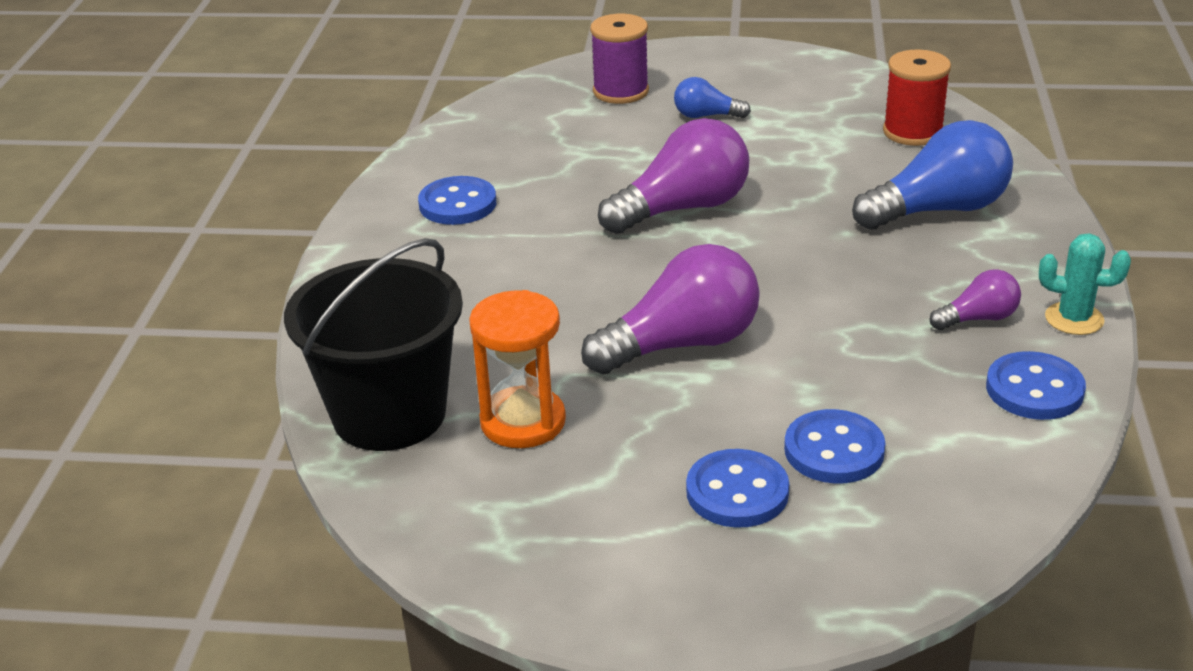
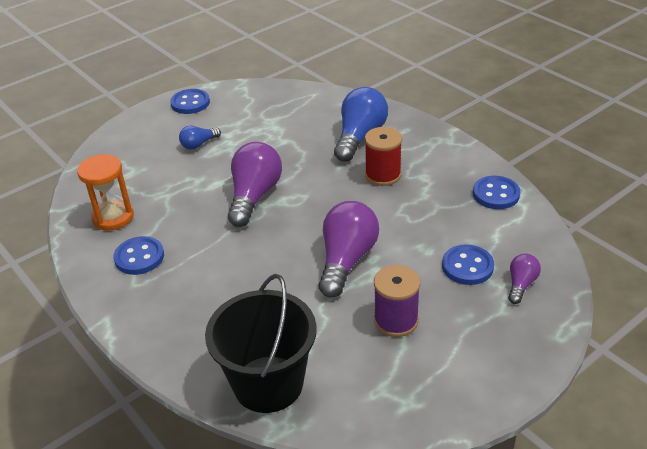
camera: 45 degrees left, 5 degrees up
(523, 422) = (333, 342): orange hourglass -> orange hourglass (113, 217)
(621, 91) = (137, 153): purple spool -> purple spool (396, 320)
(737, 492) = (460, 309): blue button -> blue button (190, 103)
(913, 132) = (300, 106): red spool -> red spool (383, 175)
(978, 318) = (438, 177): purple light bulb -> purple light bulb (521, 285)
(1074, 319) = (469, 156): turquoise cactus -> none

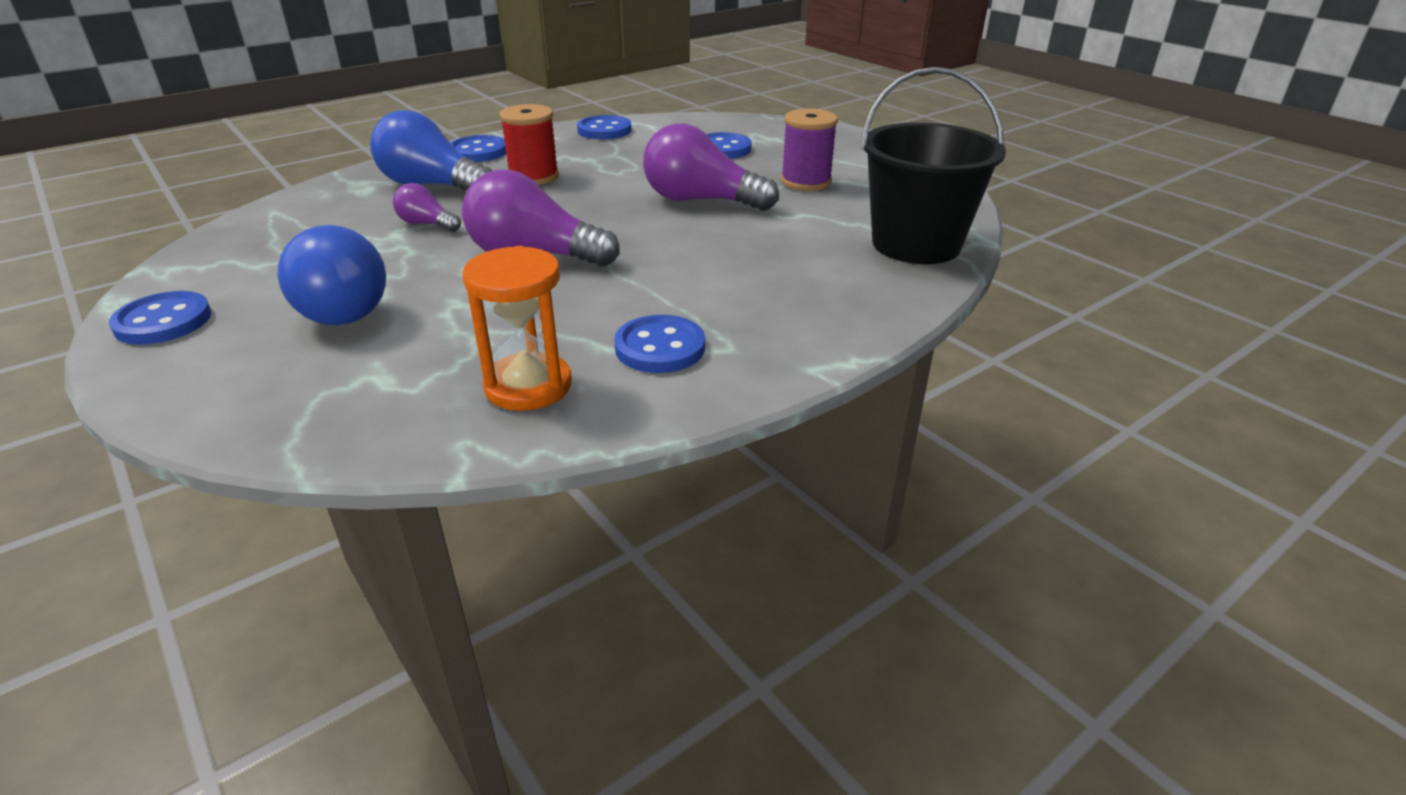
camera: 90 degrees left, 5 degrees down
(199, 144) = (337, 306): blue light bulb -> blue light bulb, size x1.96
(427, 142) = (478, 152): none -> blue button
(521, 285) = (753, 132): purple light bulb -> purple light bulb (427, 224)

